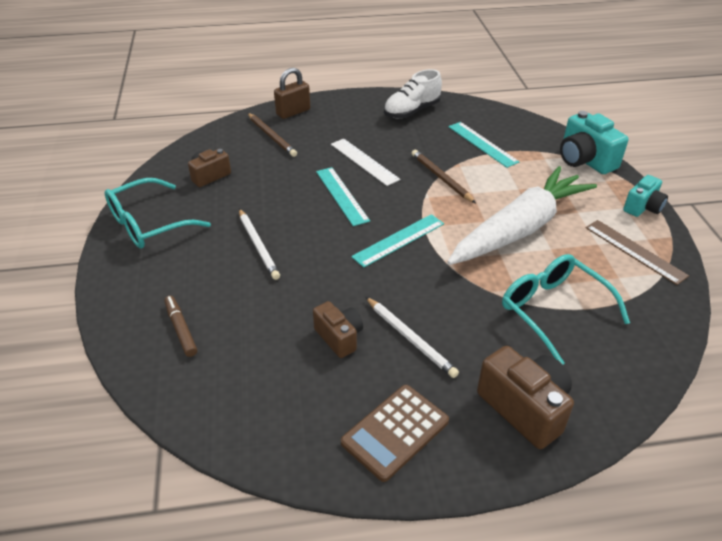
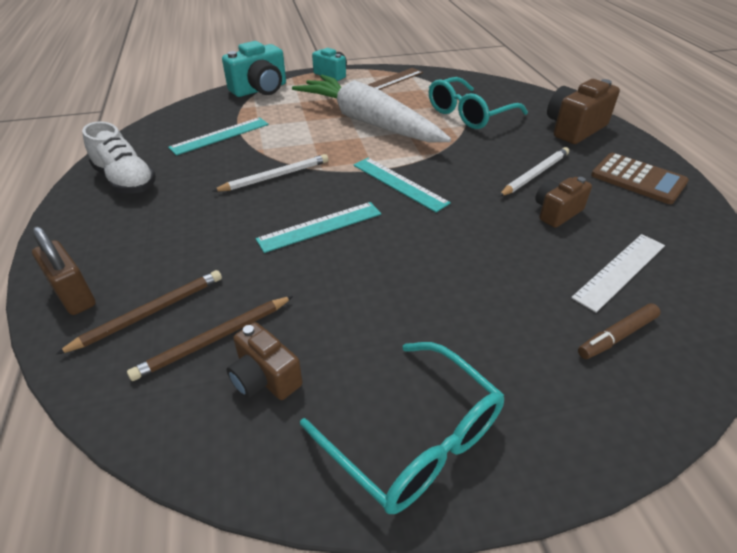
camera: 95 degrees left, 0 degrees up
(258, 245) = (435, 288): white pencil -> white pencil (275, 176)
(364, 161) = (243, 213): white ruler -> white ruler (620, 270)
(441, 178) = (285, 160): brown pencil -> brown pencil (214, 339)

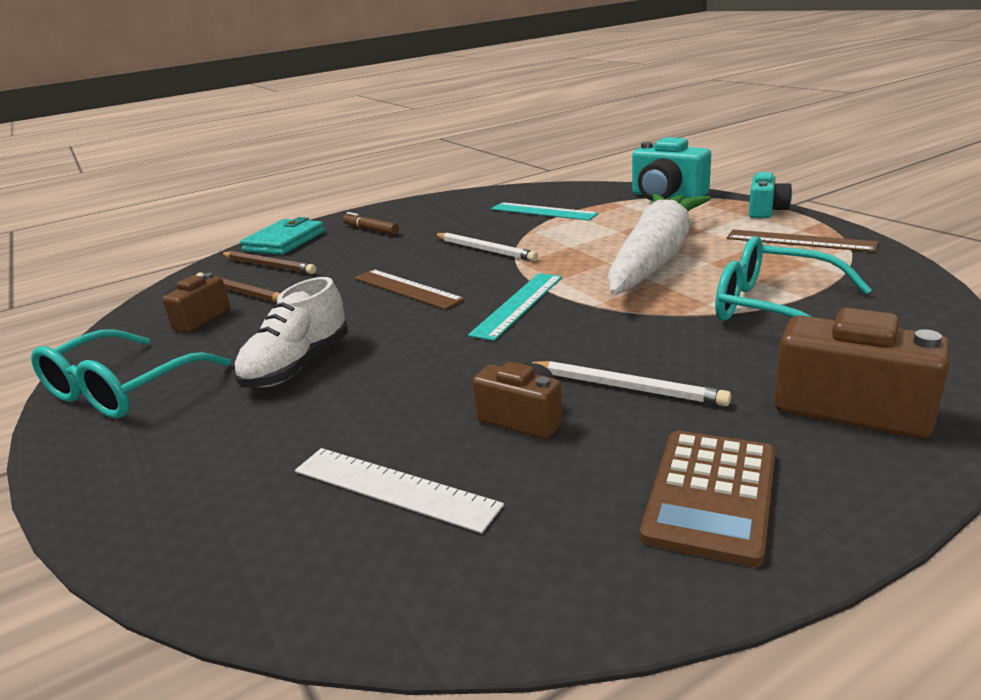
camera: 75 degrees right, 15 degrees down
(74, 295) = (284, 241): brown padlock -> turquoise wallet
(126, 180) = (436, 209): white shoe -> white shoe (298, 366)
(320, 226) = (407, 288): turquoise ruler -> brown ruler
(617, 336) = (251, 492): brown marker -> brown marker (371, 230)

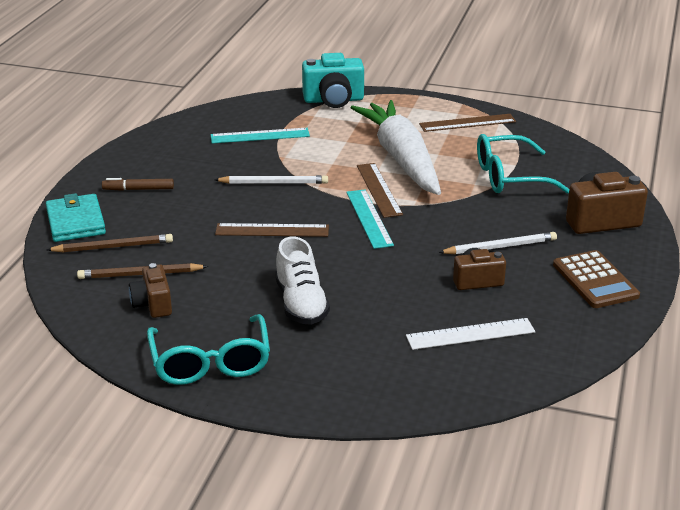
camera: 45 degrees left, 5 degrees up
(578, 280) = (379, 189): none -> brown ruler
(766, 211) = (418, 101): turquoise camera -> none

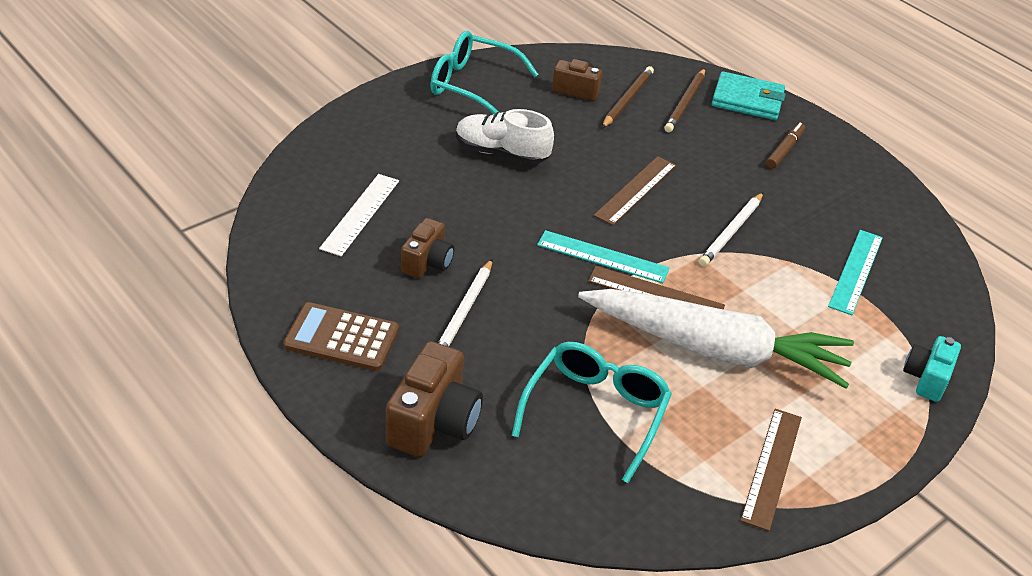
camera: 120 degrees right, 10 degrees up
(333, 100) = (926, 378): turquoise camera -> turquoise camera, size x0.63

